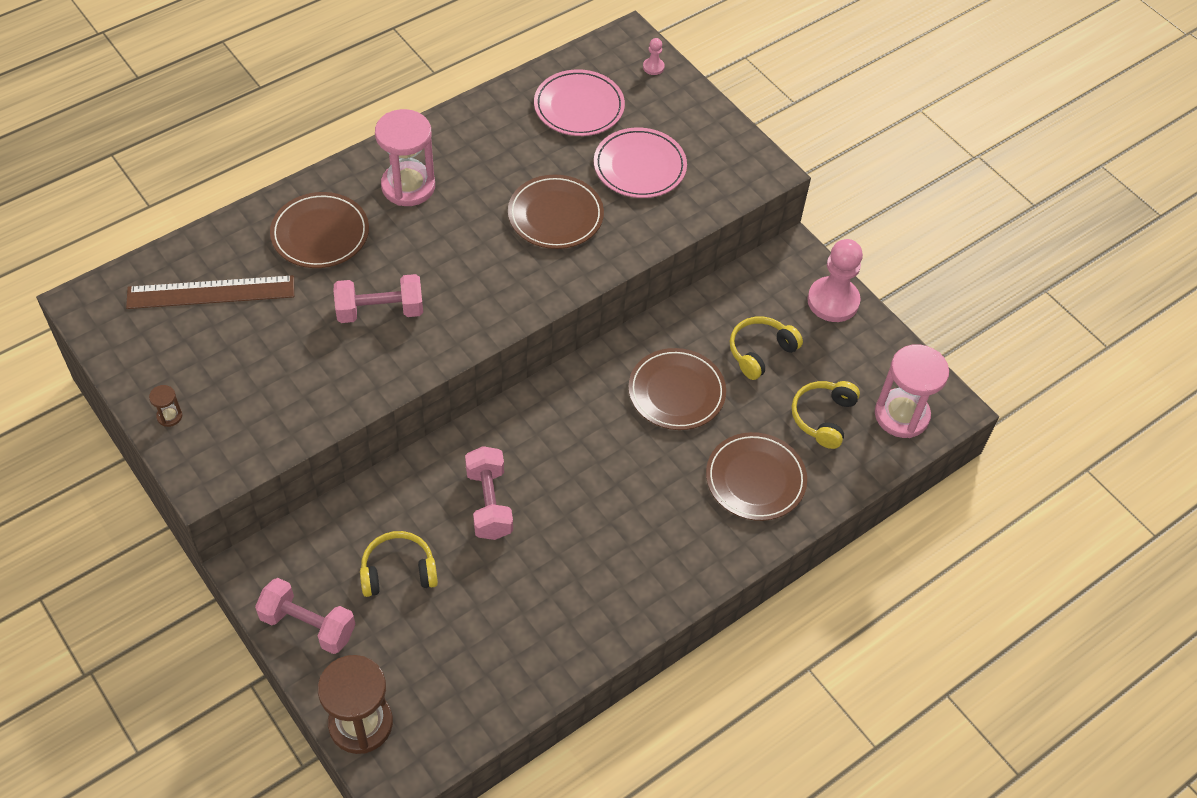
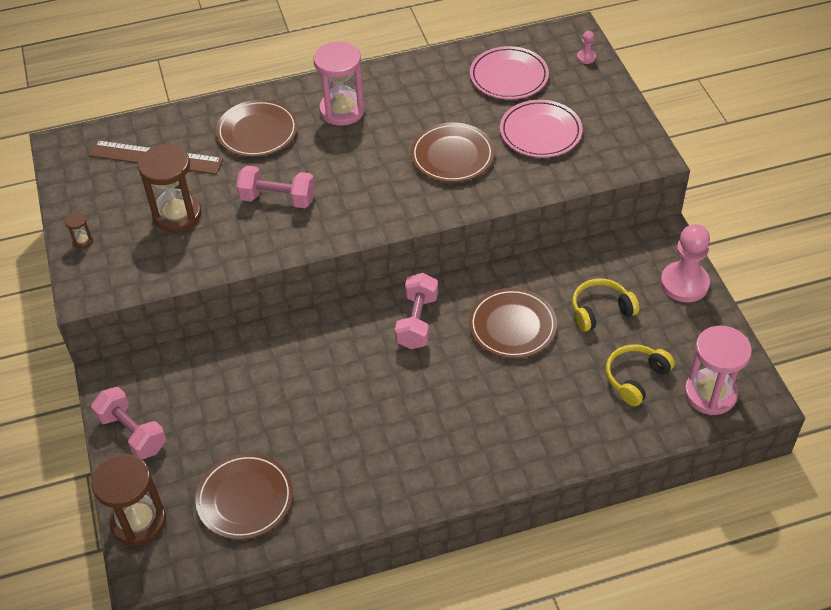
camera: 25 degrees right, 5 degrees down
(270, 357) = (177, 215): none -> brown hourglass
(398, 571) = (220, 410): yellow headphones -> none
(489, 503) = (316, 376): pink dumbbell -> pink dumbbell (417, 321)
(755, 479) = (552, 414): brown plate -> brown plate (245, 499)

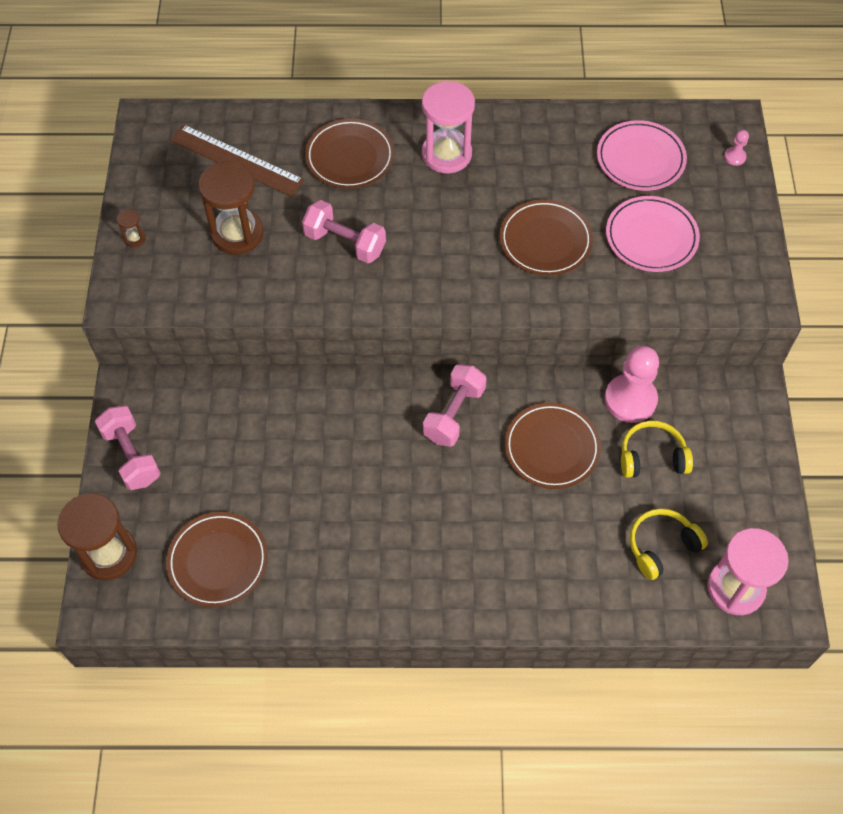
camera: 15 degrees right, 10 degrees up
(684, 283) = (754, 451): pink pawn -> pink pawn (630, 399)

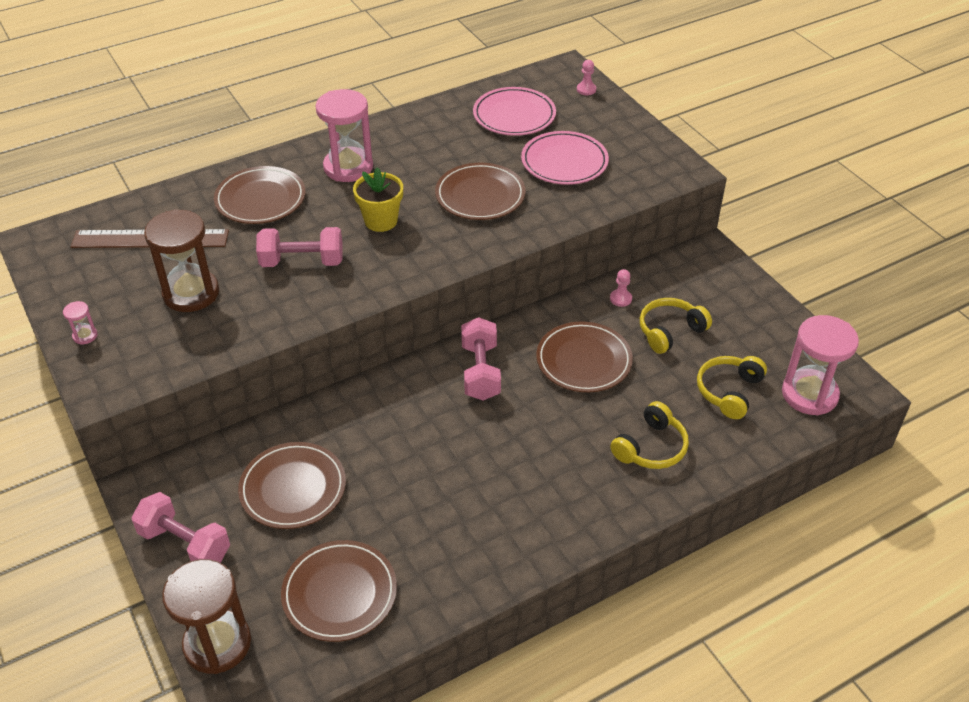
camera: 30 degrees left, 15 degrees down
(135, 238) = (85, 336): brown hourglass -> pink hourglass
(237, 449) = (293, 488): none -> brown plate
(438, 229) = (381, 221): none -> yellow flower pot
(551, 565) = (651, 447): none -> yellow headphones
(630, 399) = (620, 299): pink pawn -> pink pawn, size x0.44

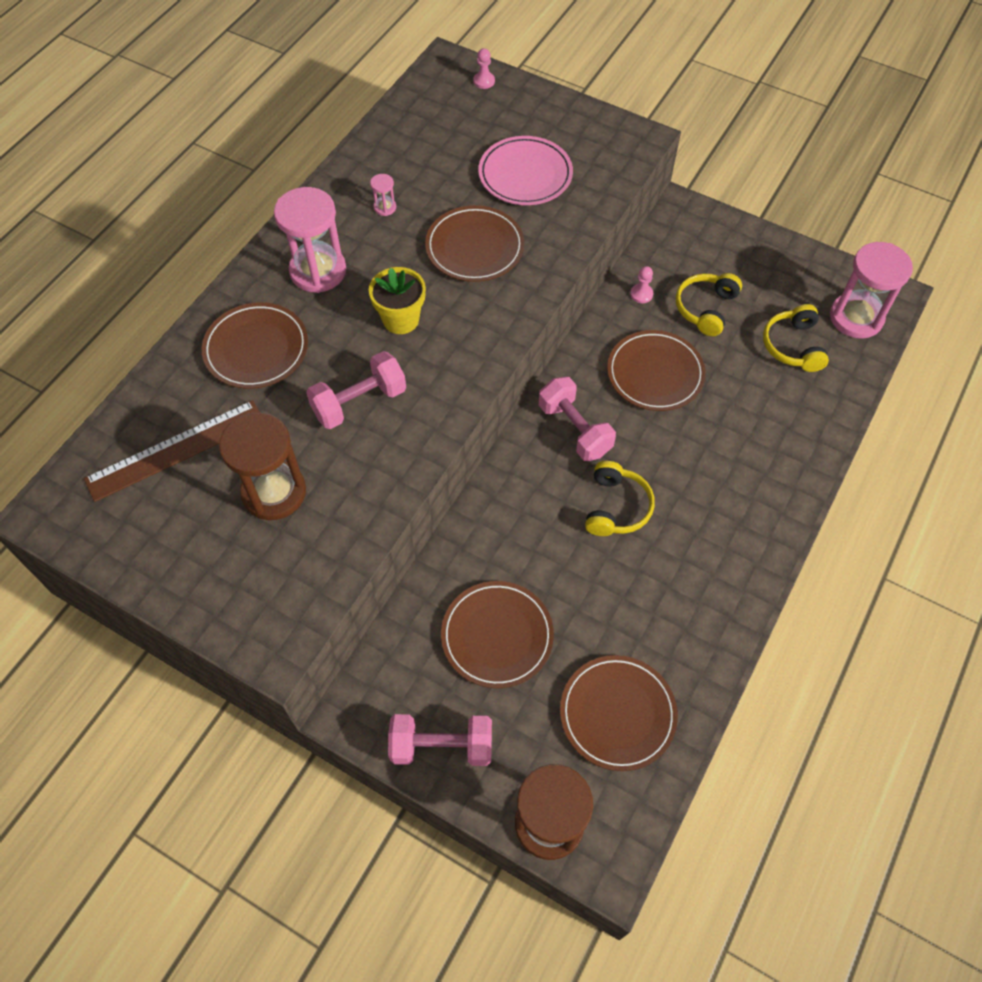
camera: 30 degrees left, 15 degrees up
(85, 336) = (202, 596): pink hourglass -> pink hourglass (385, 207)
(514, 115) = (437, 140): pink plate -> none
(651, 447) = (769, 432): yellow headphones -> yellow headphones (616, 507)

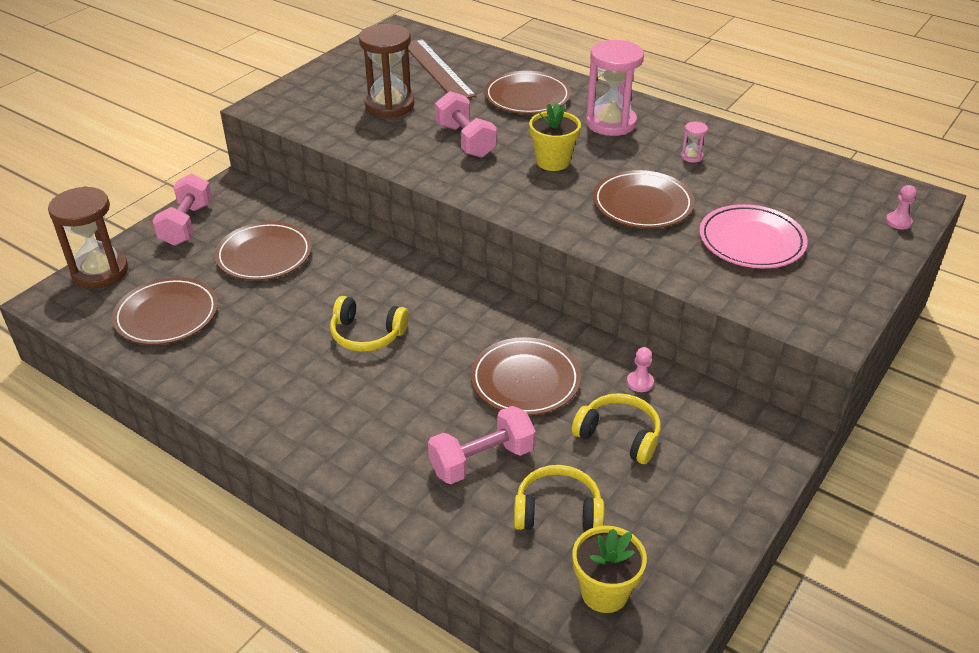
camera: 95 degrees right, 20 degrees down
(574, 429) = (461, 315): pink dumbbell -> pink dumbbell (482, 460)
(856, 317) = (604, 592): pink hourglass -> yellow flower pot

